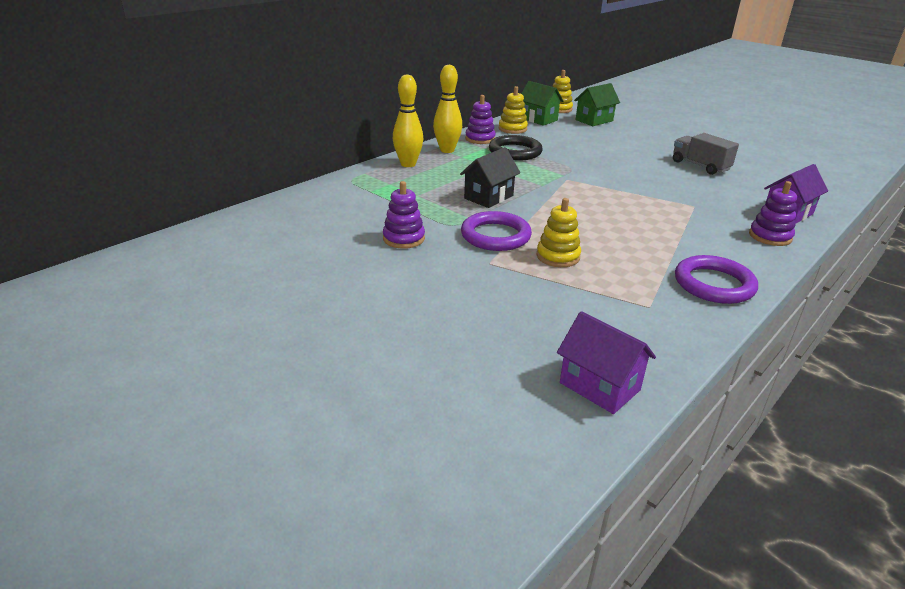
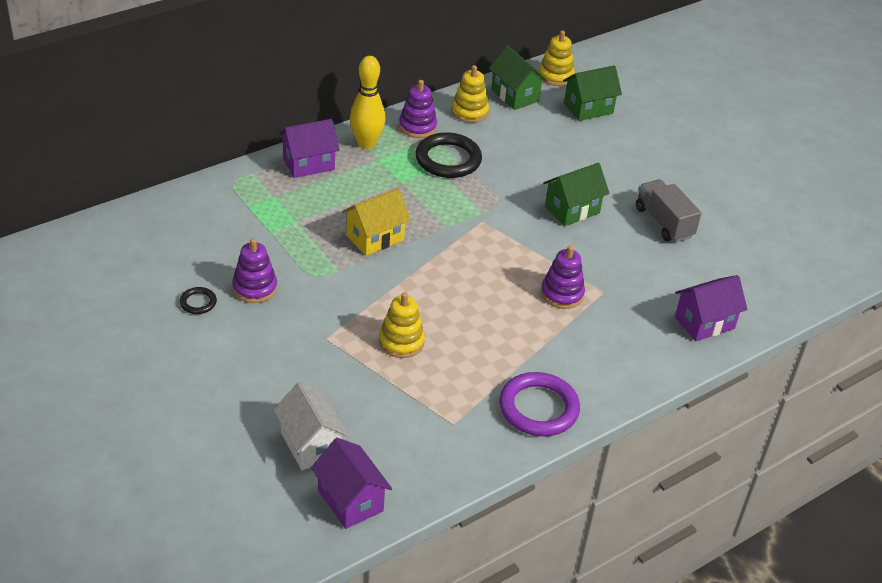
camera: 10 degrees right, 10 degrees up
(355, 254) = (198, 302): none -> black ring
(408, 164) = (308, 164): yellow bowling pin -> purple house
(488, 197) = (375, 238): black house -> yellow house
(495, 236) = (352, 300): purple ring -> none
(526, 344) = (310, 444): none -> white house
(628, 167) = (572, 210): none -> green house
(770, 236) = (653, 354): purple stacking toy -> purple stacking toy (562, 294)

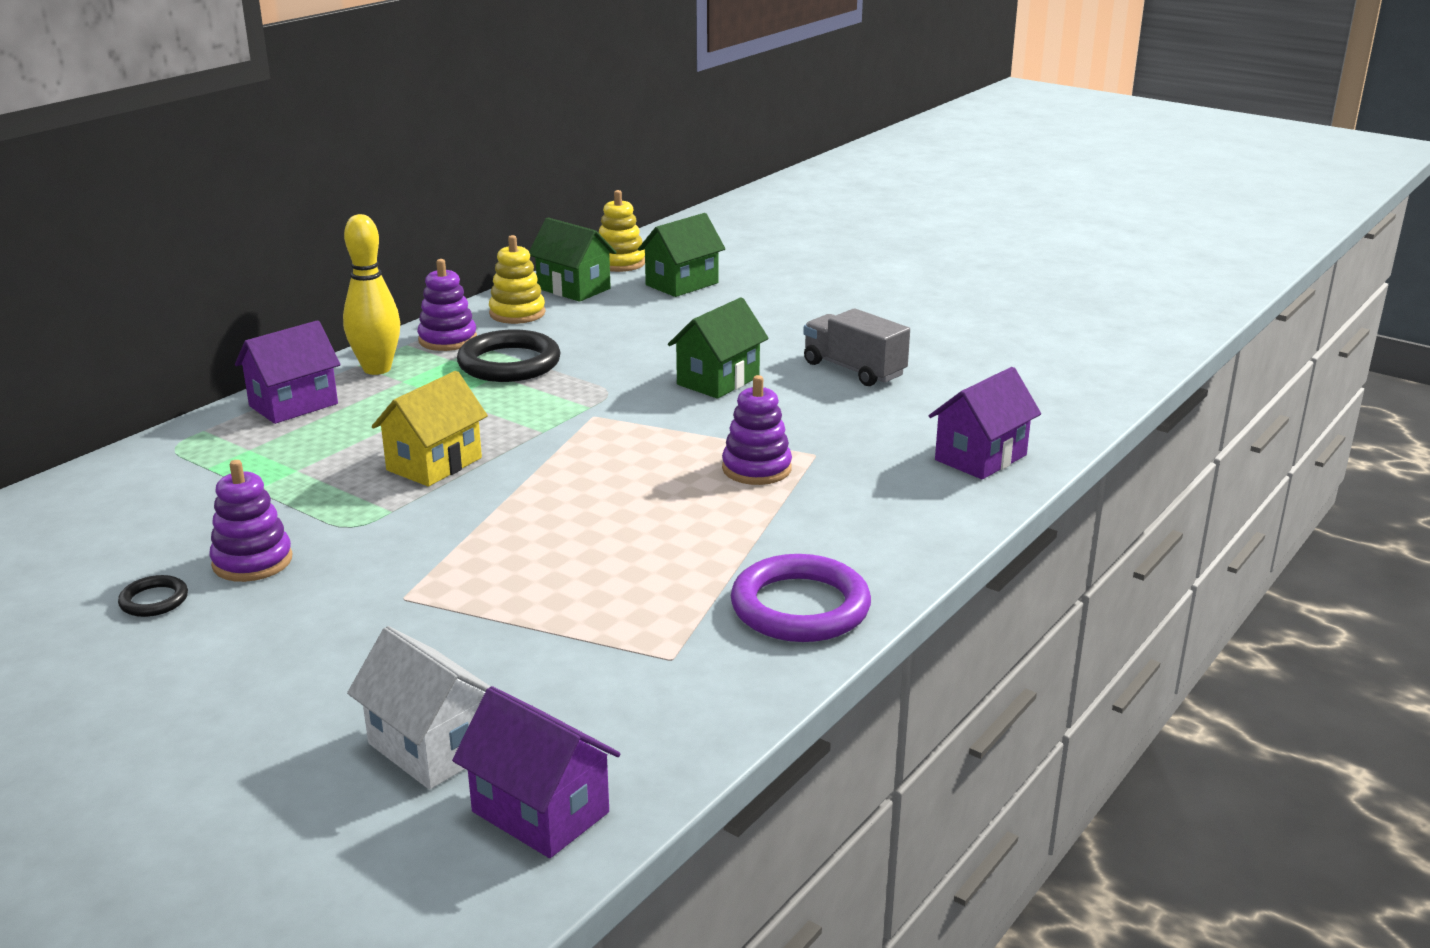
camera: 15 degrees left, 15 degrees down
(401, 342) = (533, 575): yellow stacking toy -> none

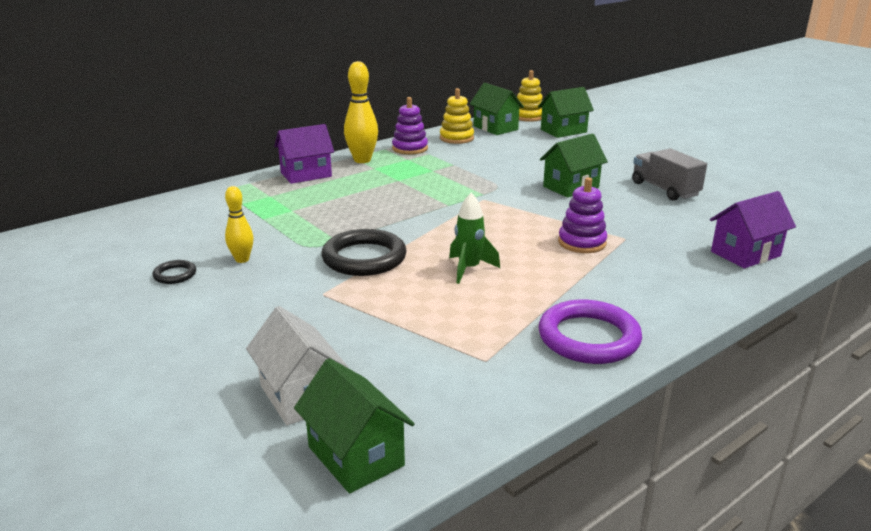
camera: 15 degrees right, 0 degrees up
(252, 561) = (242, 259): purple stacking toy -> yellow bowling pin
(434, 464) = (374, 216): yellow house -> none
(509, 363) = (441, 164): black ring -> black ring (364, 258)
(540, 812) = (356, 456): purple house -> green house
(607, 530) = (469, 269): none -> green rocket

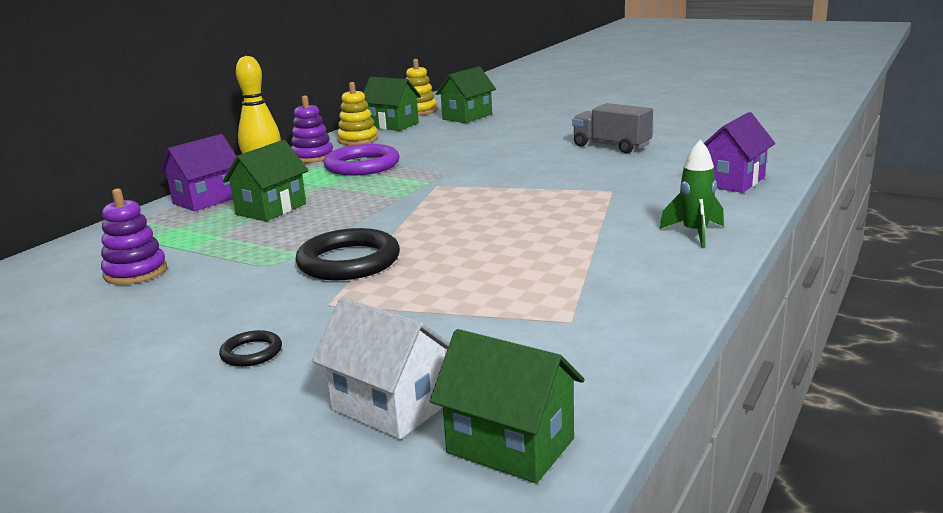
camera: 20 degrees left, 5 degrees down
(175, 275) = (115, 327): black ring -> black ring (251, 352)
(242, 259) = (195, 293): yellow bowling pin -> none
(469, 269) = (477, 247): green rocket -> green rocket (695, 233)
(571, 187) = (518, 160): green house -> green house (271, 209)
(582, 243) = (573, 202): purple stacking toy -> purple stacking toy (135, 272)
(588, 338) = (655, 278): purple ring -> purple ring (362, 165)

